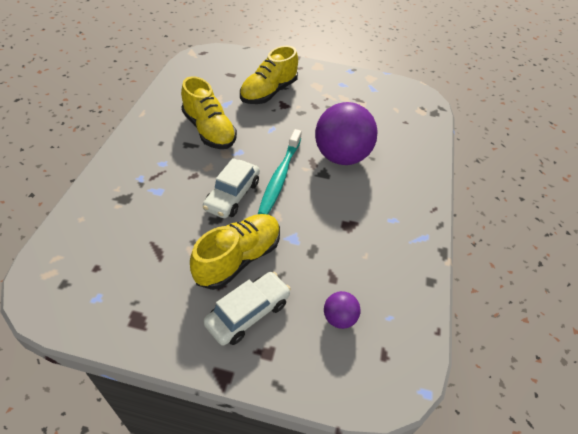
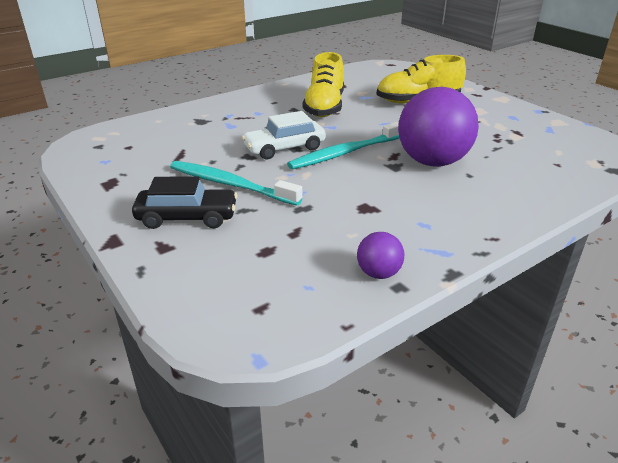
camera: 45 degrees right, 15 degrees down
(238, 259) = (230, 184): yellow shoe -> turquoise toothbrush
(248, 313) = (187, 217): white car -> black car
(339, 318) = (257, 260): purple ball -> purple ball (378, 273)

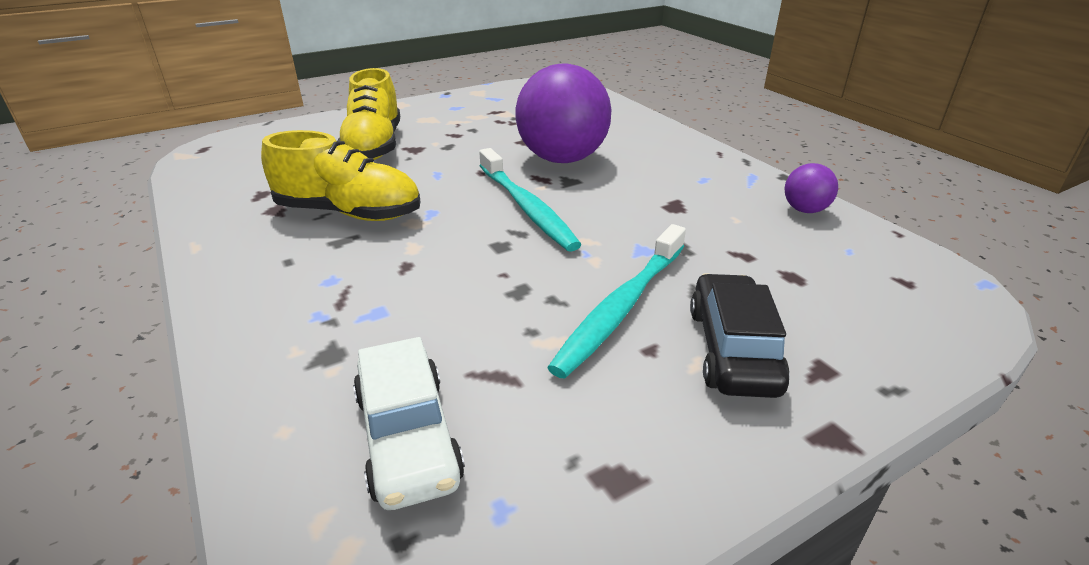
camera: 85 degrees left, 0 degrees up
(284, 148) = (498, 255): white car -> white car (408, 437)

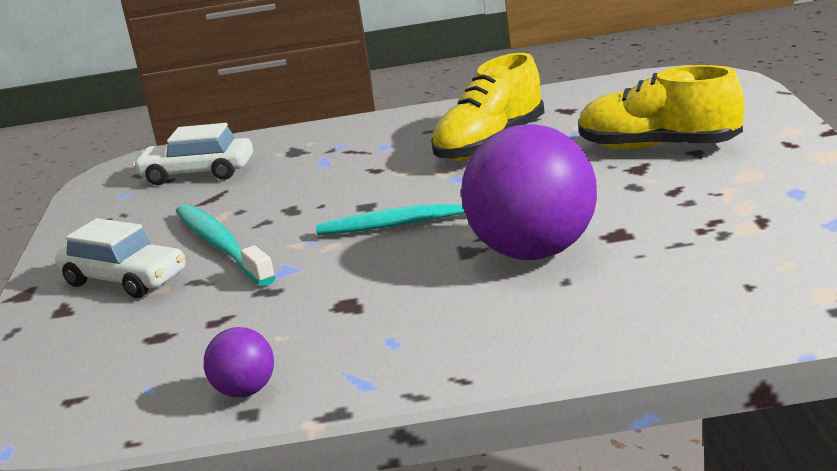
camera: 120 degrees right, 10 degrees down
(732, 349) = (125, 280): black car -> white car

